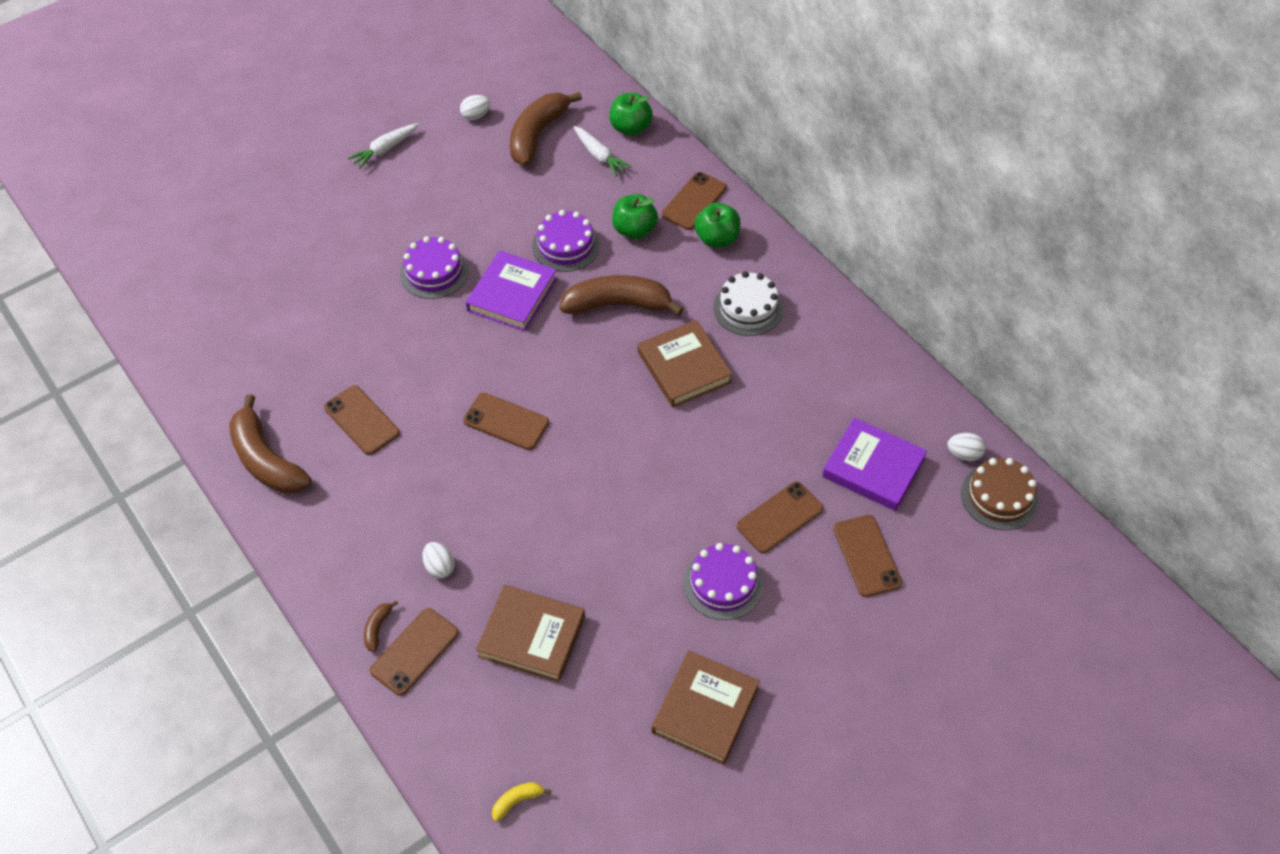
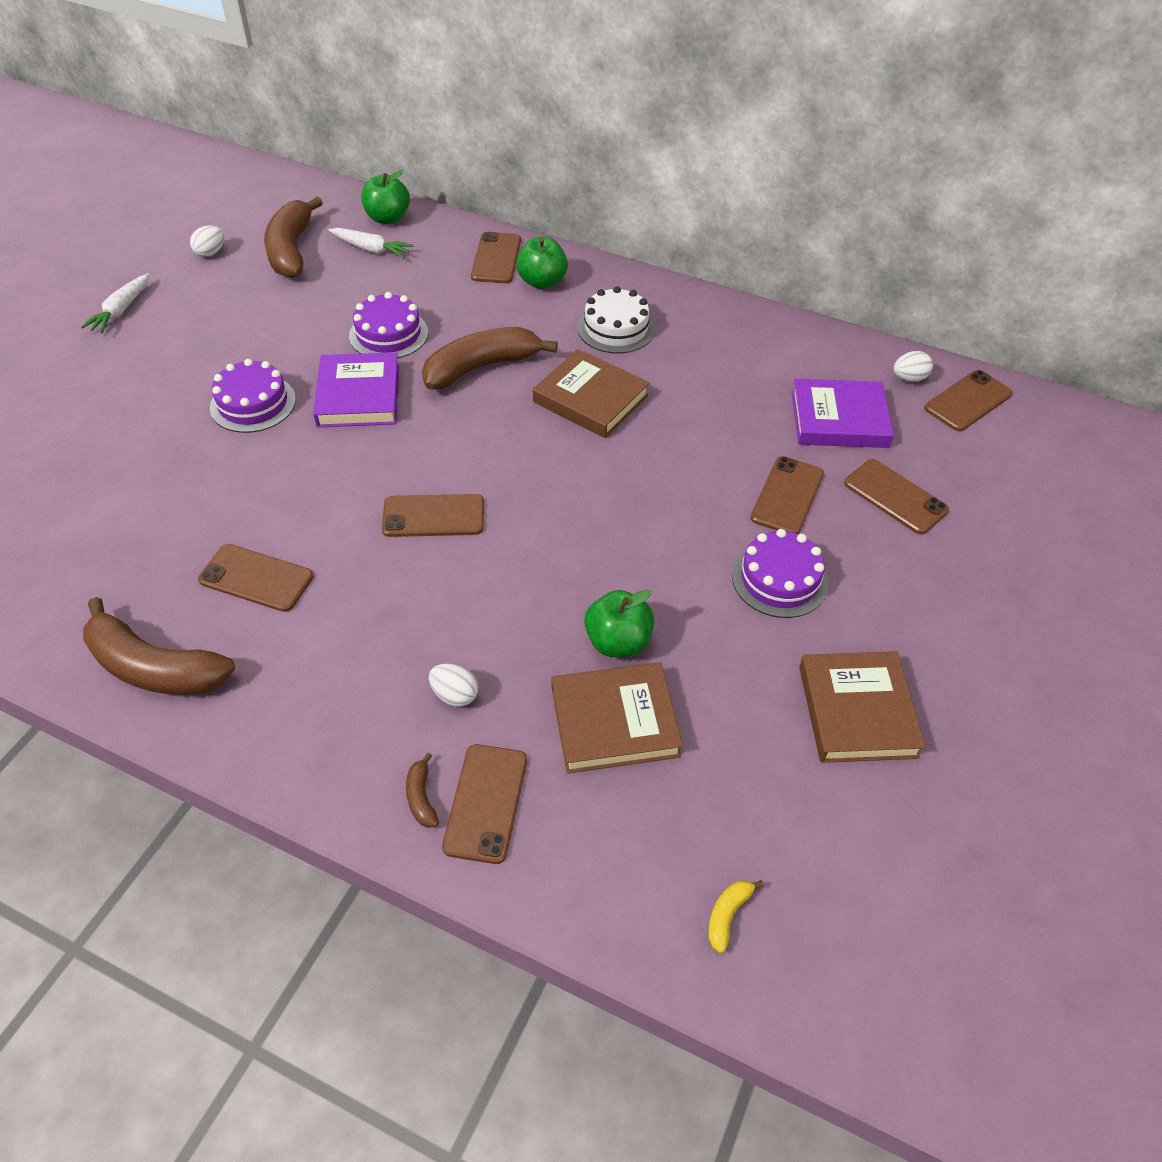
camera: 30 degrees left, 5 degrees down
(634, 230) = (452, 299): green apple -> green apple (618, 642)
(999, 496) = (968, 401): brown cake -> brown phone

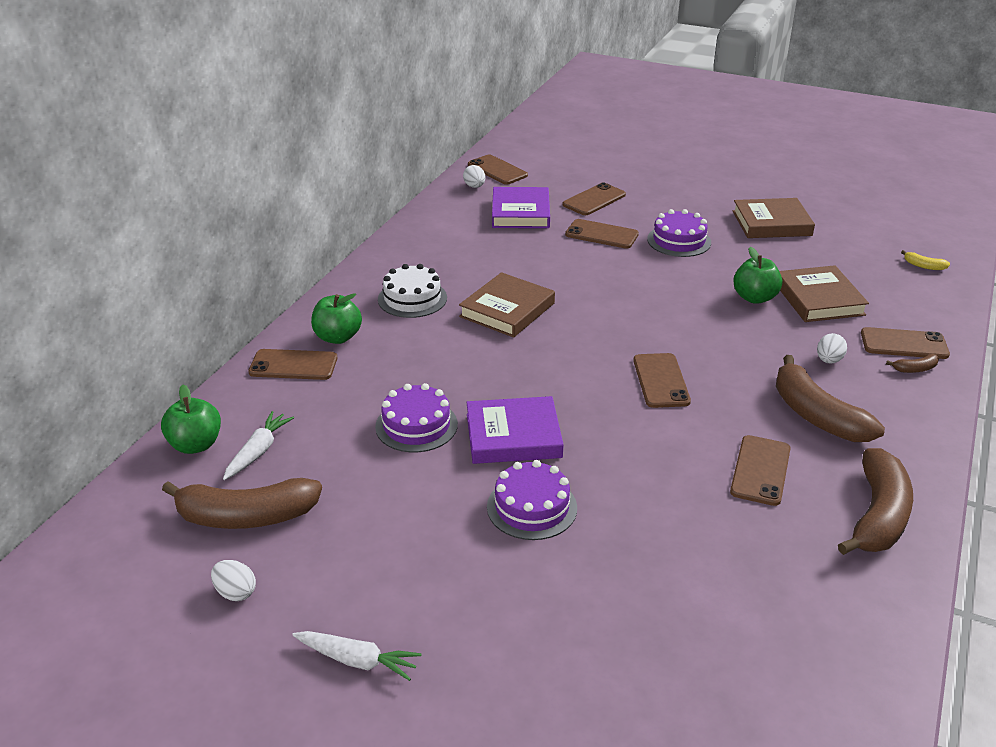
camera: 90 degrees left, 15 degrees down
(481, 367) = (467, 366): brown banana -> brown banana (816, 415)

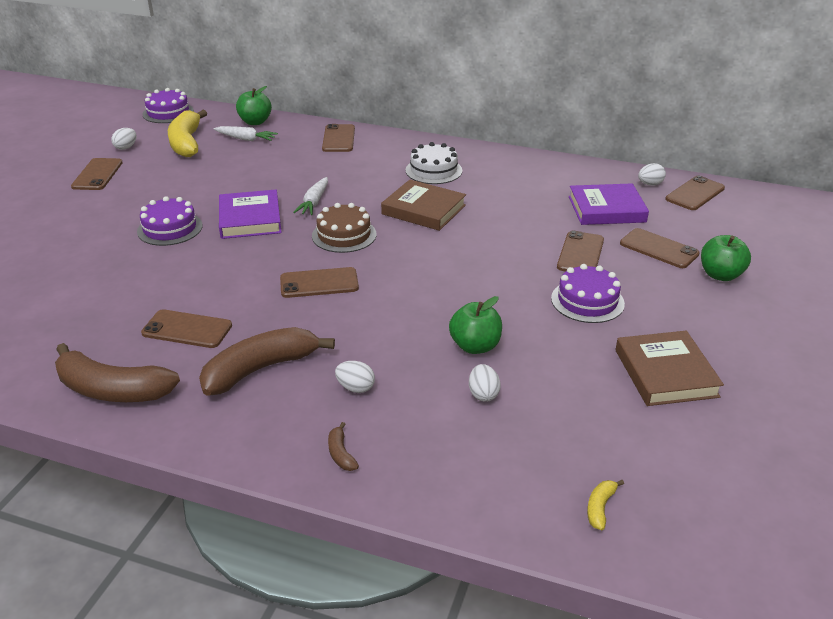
camera: 85 degrees right, 0 degrees up
(246, 517) = (186, 143): brown banana -> yellow banana
(338, 337) = (374, 149): green apple -> green apple (720, 275)
(357, 660) = (61, 183): white carrot -> white carrot (314, 202)
(416, 425) = (266, 184): purple cake -> purple cake (168, 112)
(559, 364) = (344, 235): none -> brown cake
(818, 299) = (483, 394): brown book -> white egg
(904, 344) = (393, 453): brown phone -> brown phone (97, 174)

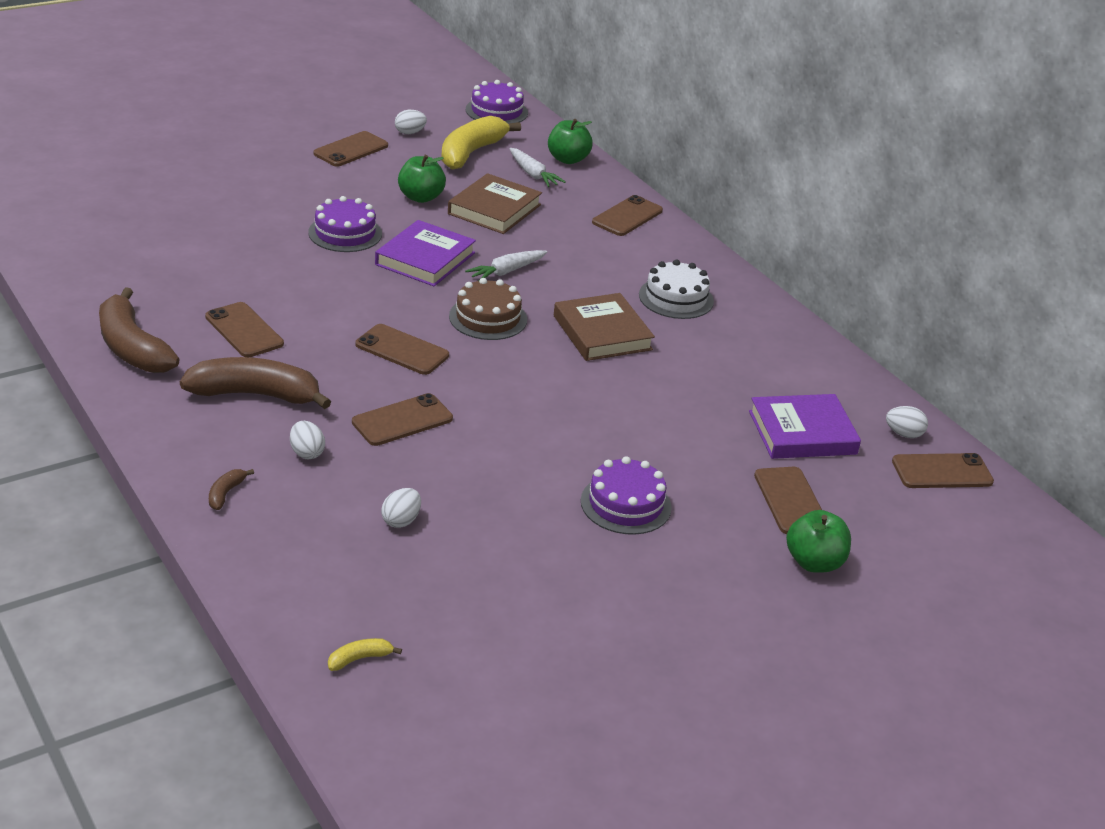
camera: 35 degrees right, 0 degrees up
(475, 346) = (455, 480): green apple -> green apple (421, 197)
(580, 253) = (695, 459): brown phone -> brown phone (402, 420)
(606, 209) = (802, 433): purple book -> purple book turned 45 degrees counterclockwise
(665, 373) = (593, 606): brown book -> brown book (494, 209)

